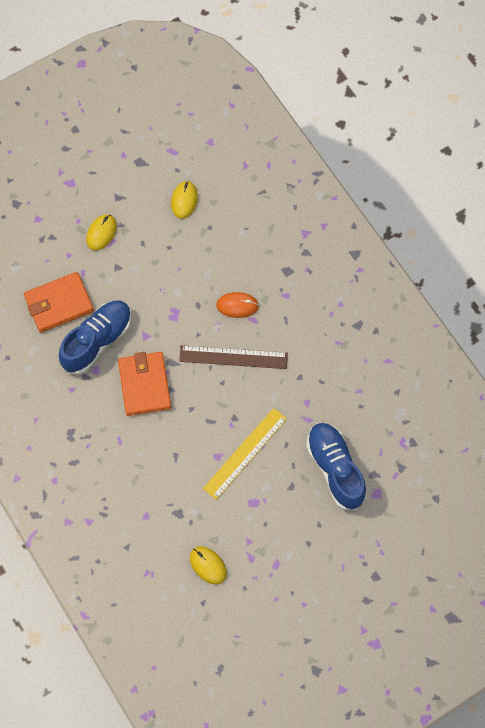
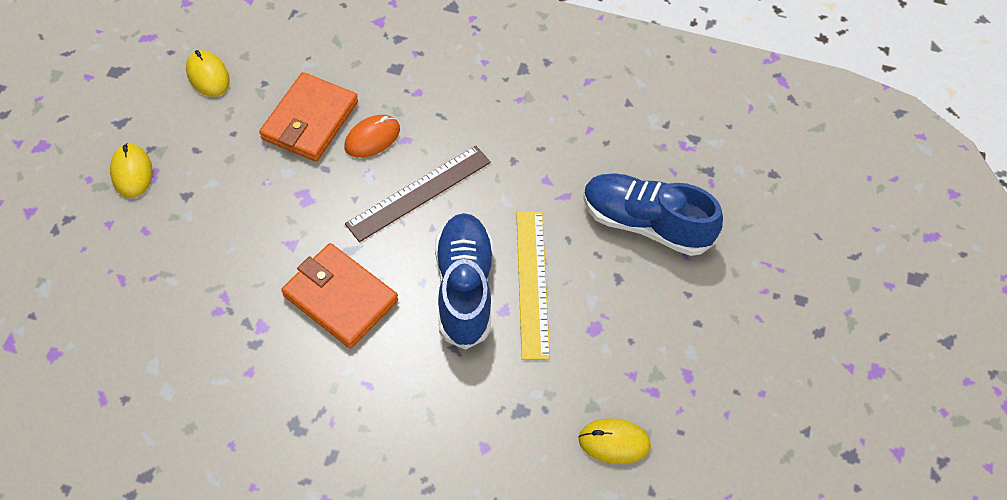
camera: 45 degrees left, 10 degrees down
(59, 304) = (143, 286): orange wallet -> orange wallet (310, 120)
(97, 341) = (234, 292): blue shoe -> blue shoe (464, 288)

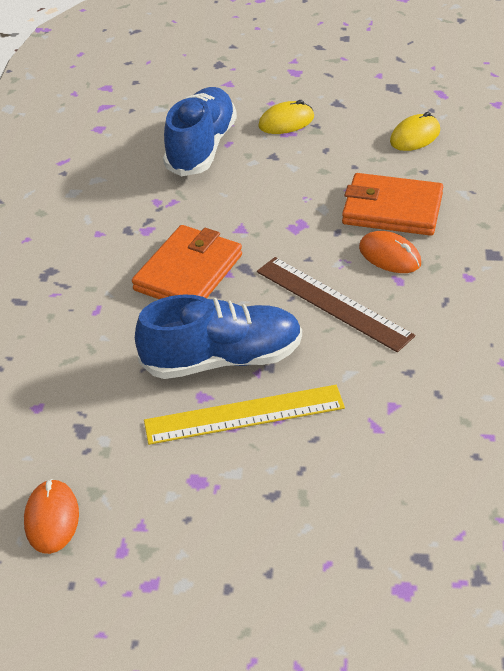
camera: 85 degrees right, 15 degrees down
(614, 442) = (52, 518): yellow mouse -> orange mouse
(645, 224) = (363, 513): blue shoe -> blue shoe (201, 147)

